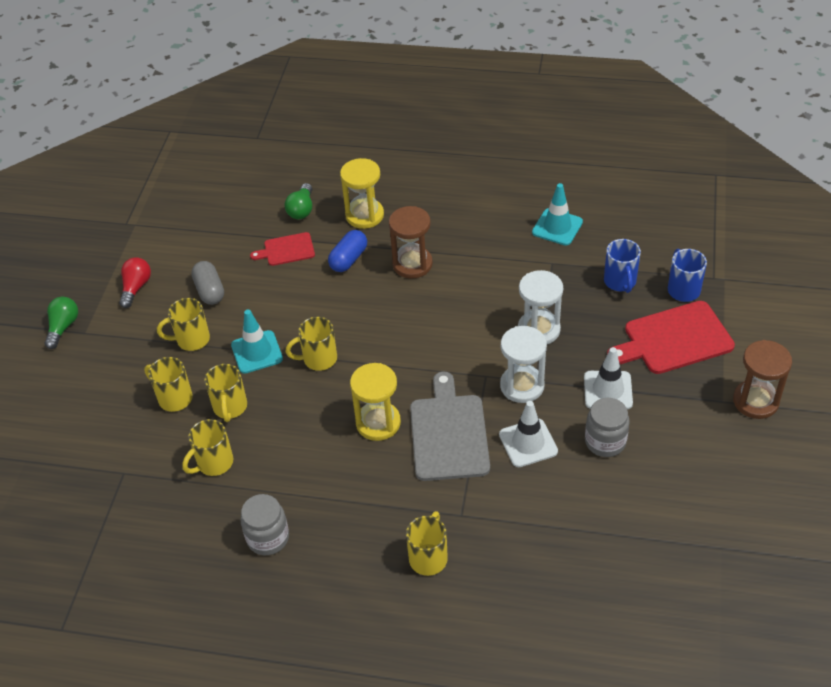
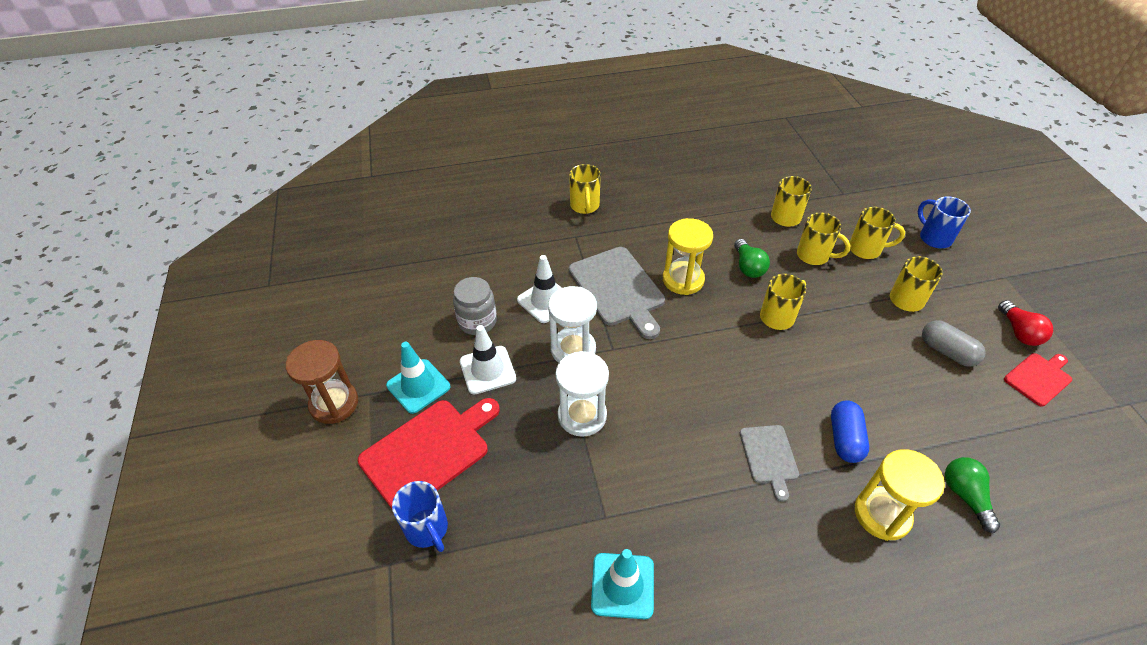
camera: 155 degrees right, 0 degrees up
(63, 327) = (1029, 275): green light bulb -> green light bulb (748, 267)
(230, 407) = (814, 256): yellow mug -> yellow mug turned 150 degrees clockwise
(257, 352) = (839, 306): turquoise traffic cone -> turquoise traffic cone (418, 386)
(268, 538) = (704, 187): grey jar -> none
(287, 250) = (923, 428): red cutting board -> red cutting board (1039, 378)
(412, 264) = (769, 457): brown hourglass -> grey cutting board
(620, 282) = (509, 514): blue mug -> blue mug (934, 238)

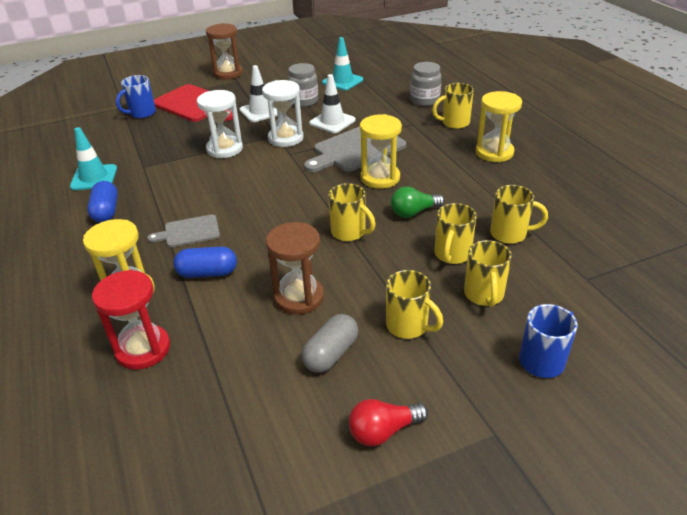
camera: 80 degrees right, 10 degrees down
(418, 386) = (244, 93): turquoise traffic cone -> turquoise traffic cone (342, 81)
(524, 217) = (424, 100): none -> grey jar
(652, 194) = (494, 152): none -> yellow hourglass
(716, 557) = (106, 211): none -> blue capsule
(878, 366) = (299, 297): none -> brown hourglass
(965, 496) = (143, 349): green light bulb -> red hourglass
(1039, 378) = (304, 439): red cutting board -> none

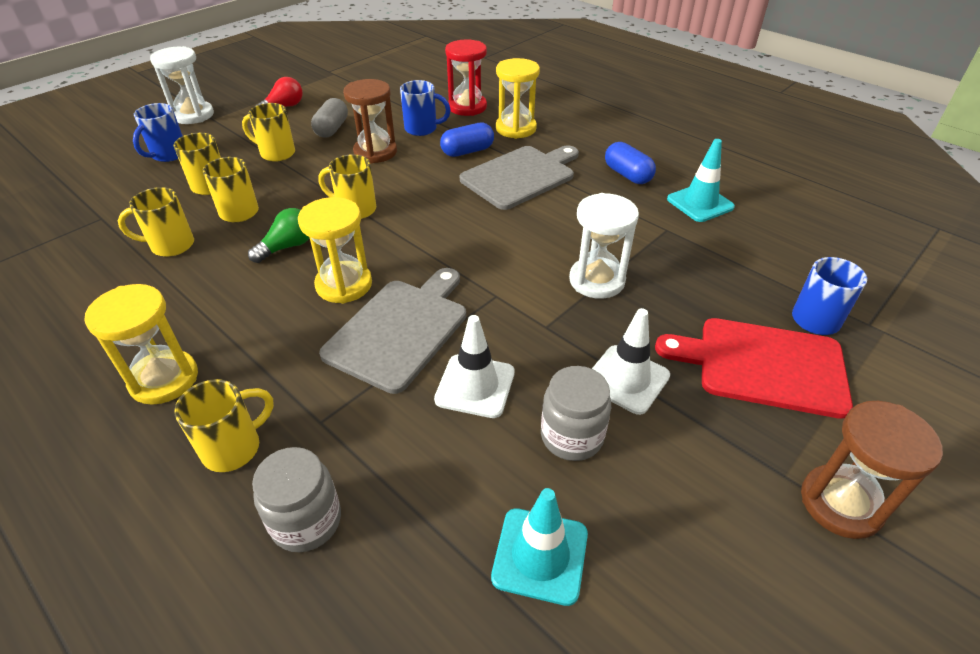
camera: 155 degrees right, 5 degrees up
(189, 231) = (521, 176): grey cutting board -> grey cutting board, size x1.80
(226, 322) = (422, 129): none -> blue mug
(285, 138) = (526, 324): white hourglass -> white hourglass (193, 115)

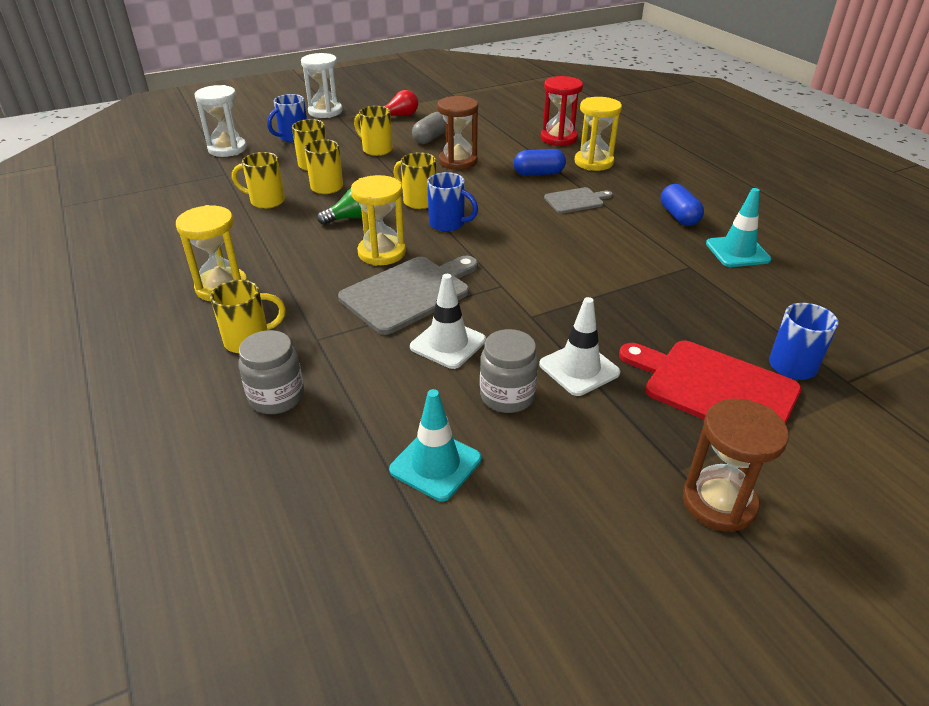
camera: 20 degrees right, 5 degrees down
(422, 129) = (508, 150): blue mug -> blue mug (448, 224)
(521, 176) = (576, 200): grey cutting board -> grey cutting board, size x0.56
(596, 280) = (597, 292): white hourglass -> white hourglass (227, 149)

